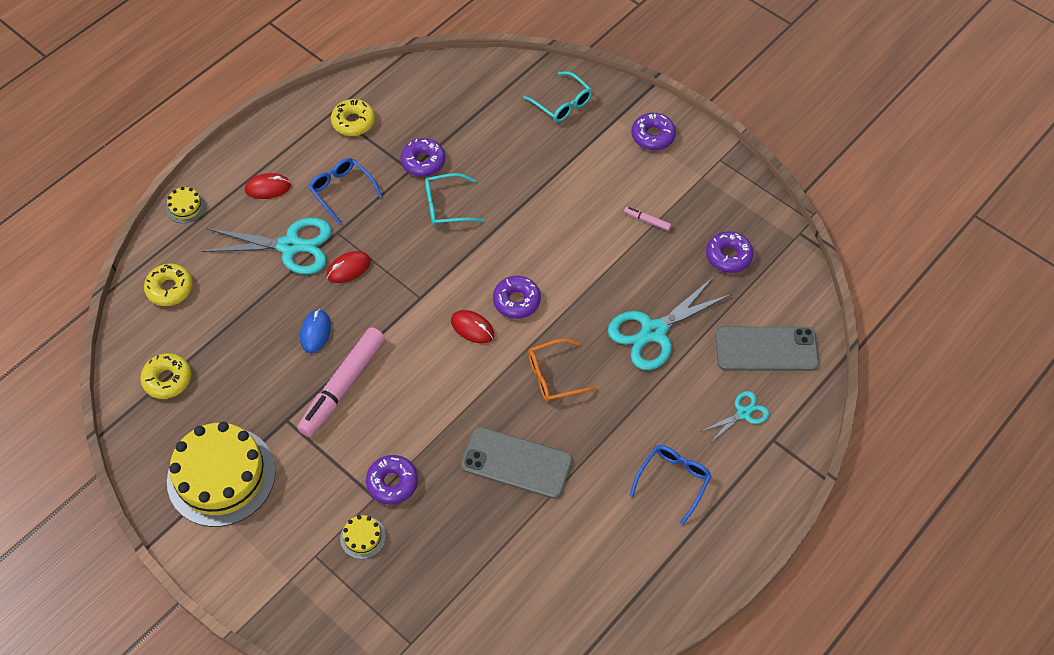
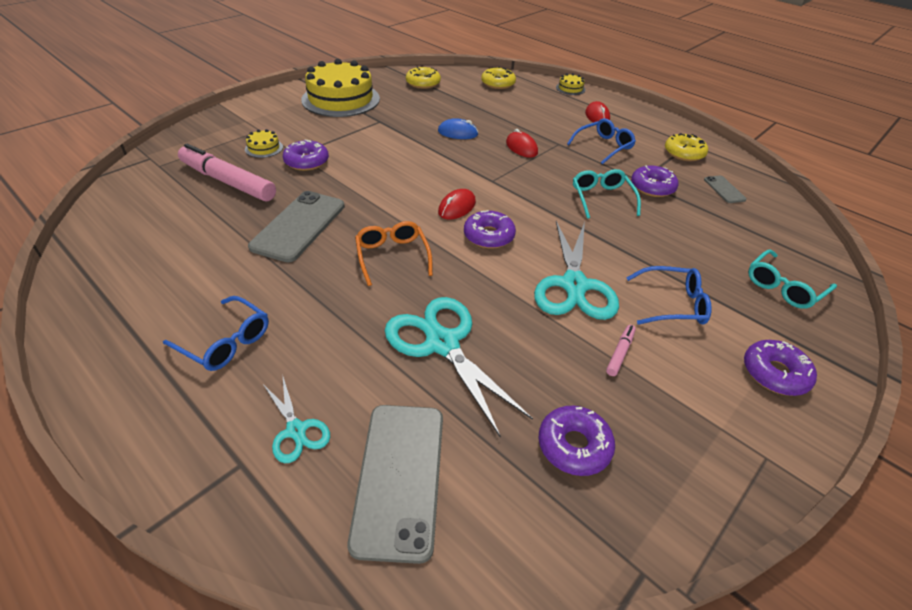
camera: 90 degrees right, 15 degrees down
(290, 246) = (541, 124): turquoise scissors -> turquoise scissors (574, 285)
(343, 386) = (404, 143): pink marker -> pink marker (228, 182)
(423, 105) = (724, 189): none -> grey phone
(591, 179) = (672, 304): none -> blue glasses

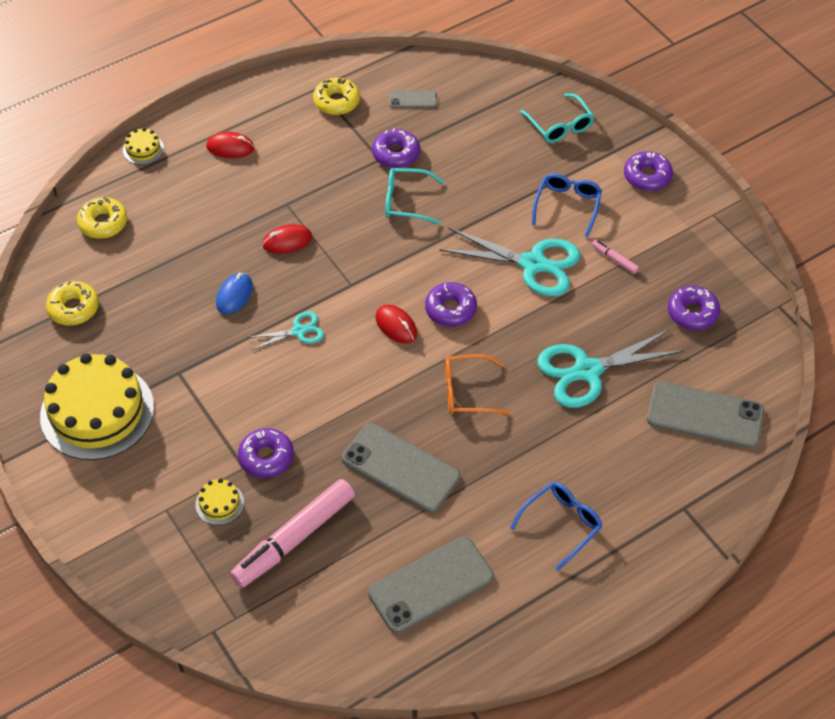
camera: 75 degrees left, 10 degrees up
(166, 256) = (430, 584): none -> grey phone
(296, 430) = (659, 474): turquoise scissors -> turquoise scissors (298, 331)
(603, 146) = (304, 166): blue glasses -> none

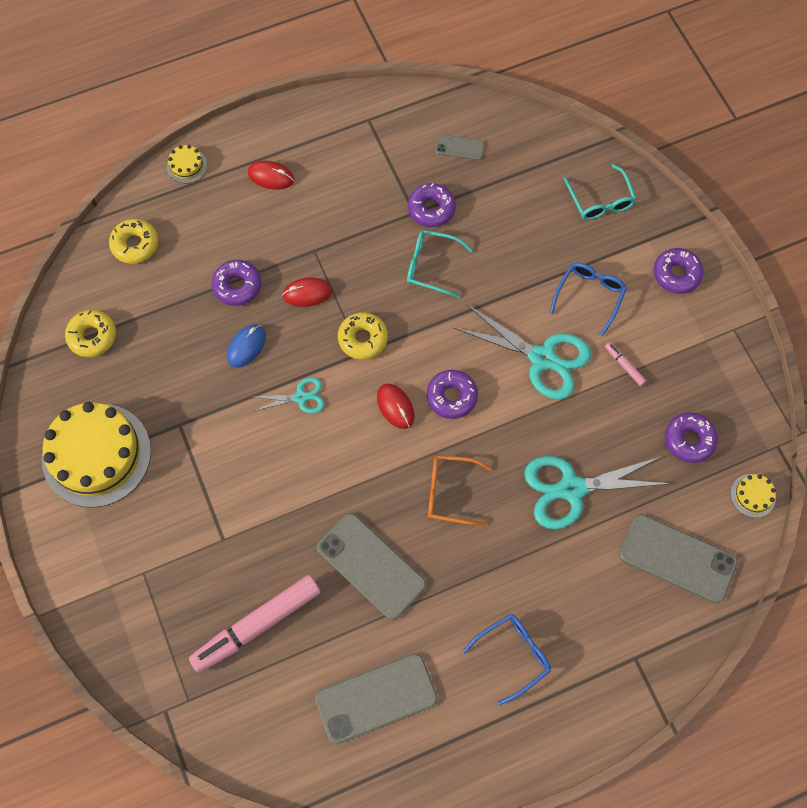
camera: 10 degrees right, 15 degrees up
(219, 503) = (194, 575): yellow cake -> yellow cake (753, 495)
(266, 457) = (246, 532): purple donut -> purple donut (237, 286)
(336, 102) = (384, 139): yellow donut -> yellow donut (363, 339)

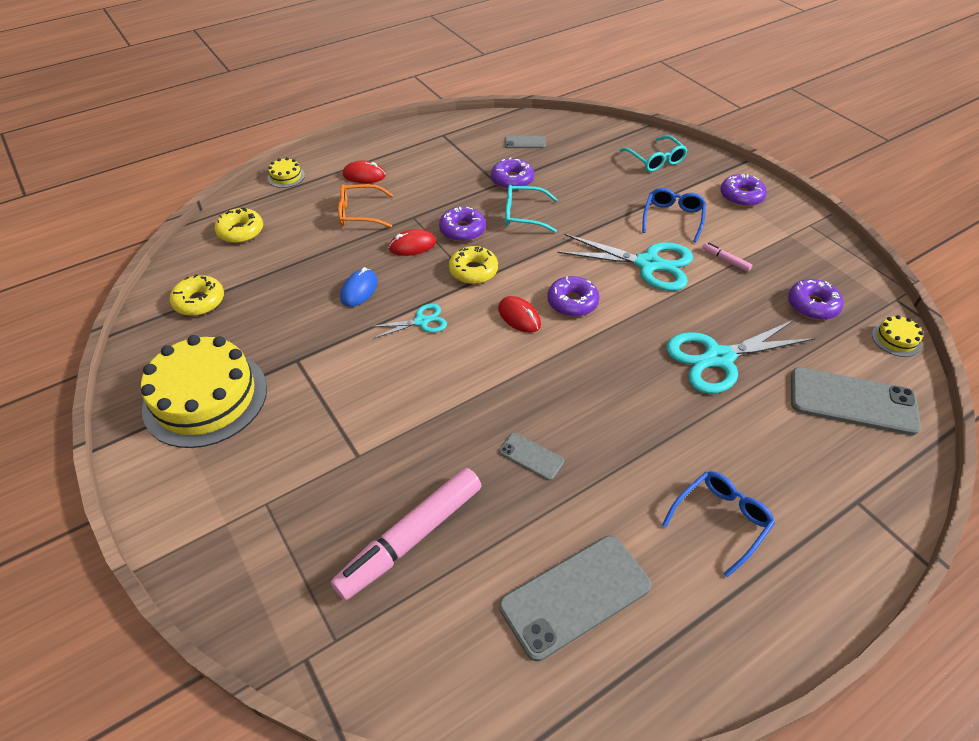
camera: 10 degrees left, 20 degrees down
(237, 286) = (344, 248): purple donut -> purple donut (462, 230)
(371, 566) = (531, 456): grey phone -> grey phone, size x0.49
(451, 492) = (597, 378): orange glasses -> orange glasses (360, 213)

